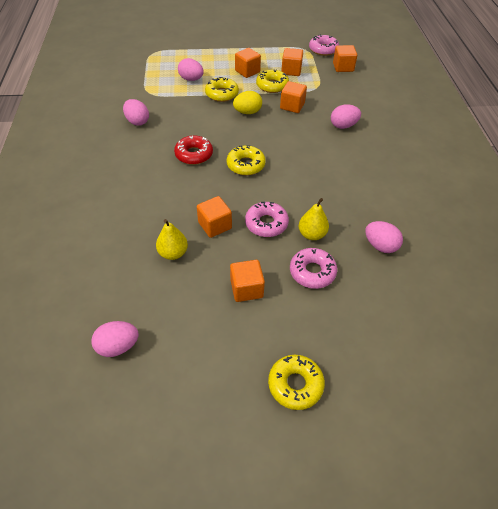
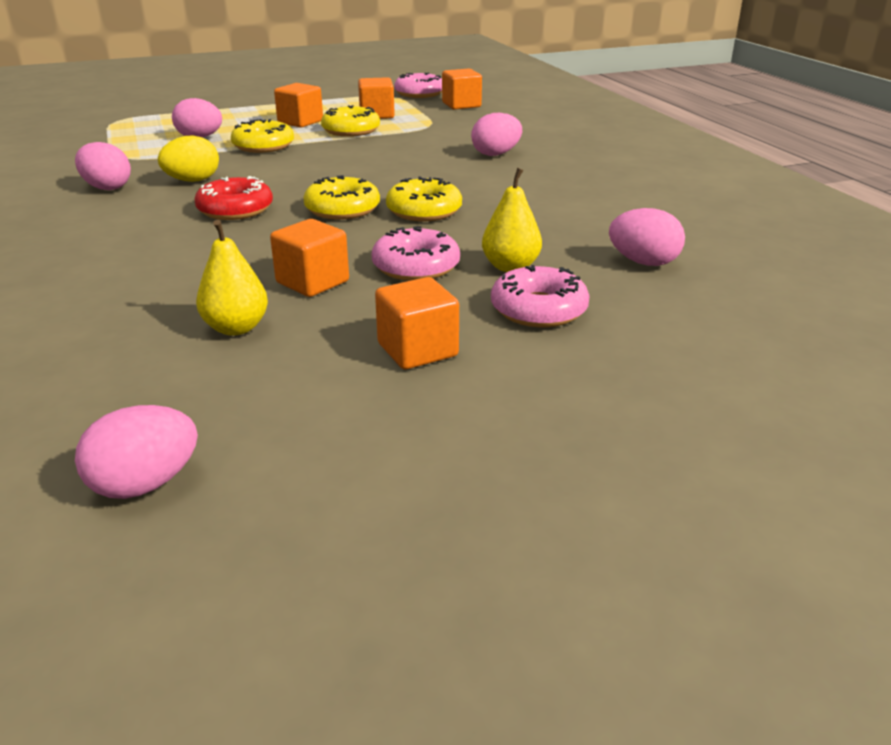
camera: 15 degrees left, 20 degrees down
(247, 112) = (319, 158): yellow egg -> yellow egg (193, 181)
(292, 106) = (396, 145): orange cube -> none
(295, 384) = (597, 465): yellow donut -> yellow donut (424, 211)

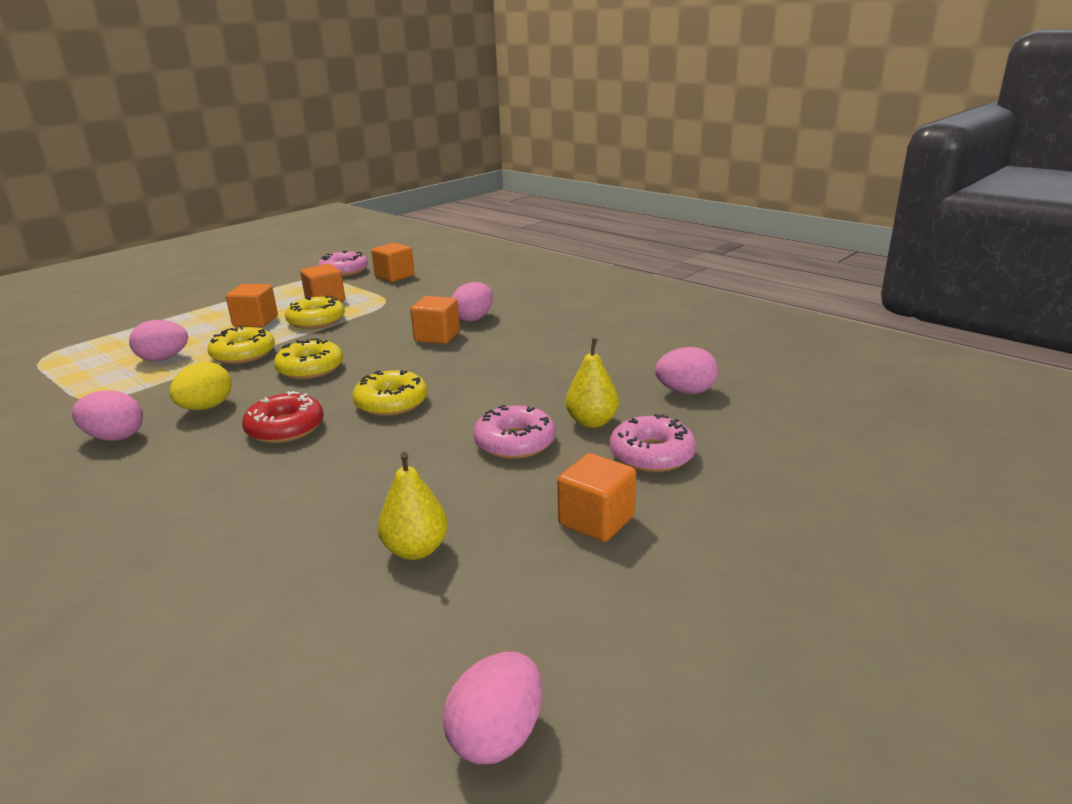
camera: 25 degrees left, 5 degrees down
(312, 282) = (439, 483): orange cube -> orange cube (437, 337)
(424, 211) = (467, 387): yellow donut -> yellow donut (310, 368)

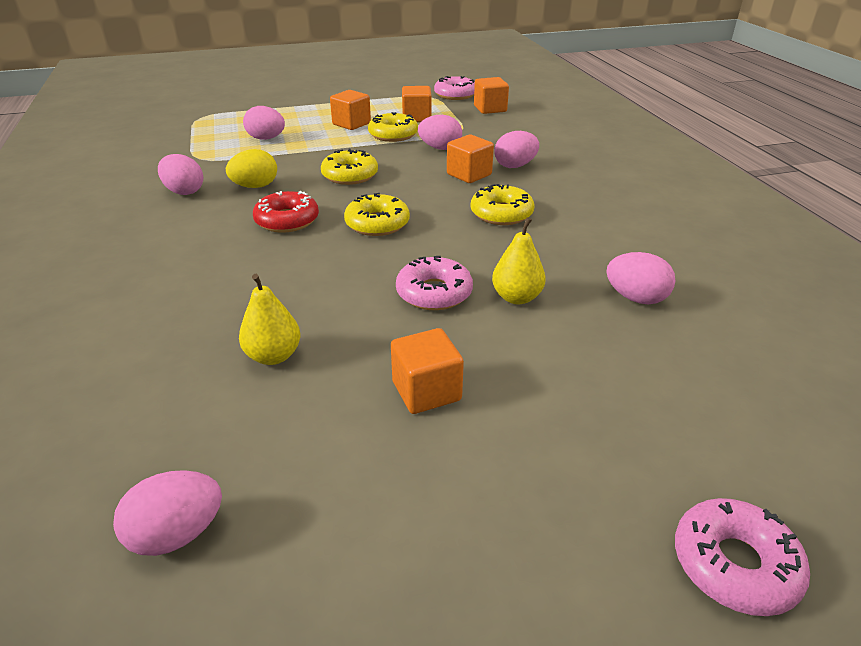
camera: 30 degrees right, 10 degrees up
(243, 354) = (318, 149): yellow donut -> yellow donut (501, 213)
(382, 321) = (440, 148): none -> pink egg
(652, 454) = (537, 349): pink donut -> pink donut (734, 564)

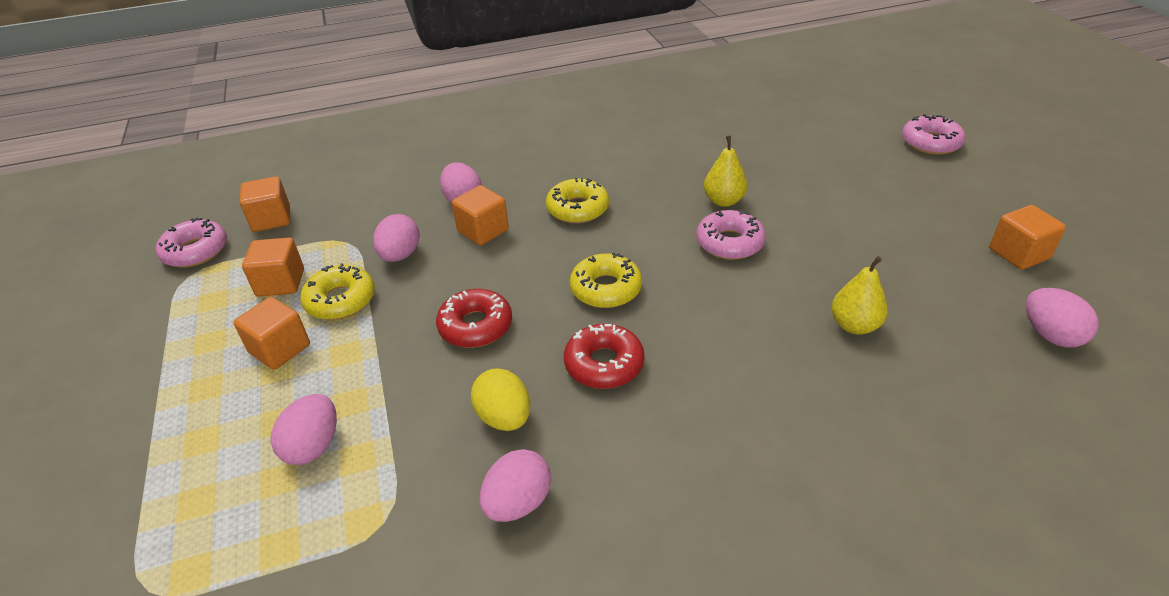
camera: 90 degrees left, 5 degrees up
(350, 175) = (475, 326): yellow donut -> red donut
(426, 391) = (857, 239): orange cube -> orange cube (1018, 254)
(636, 298) = (709, 150): pink egg -> none

